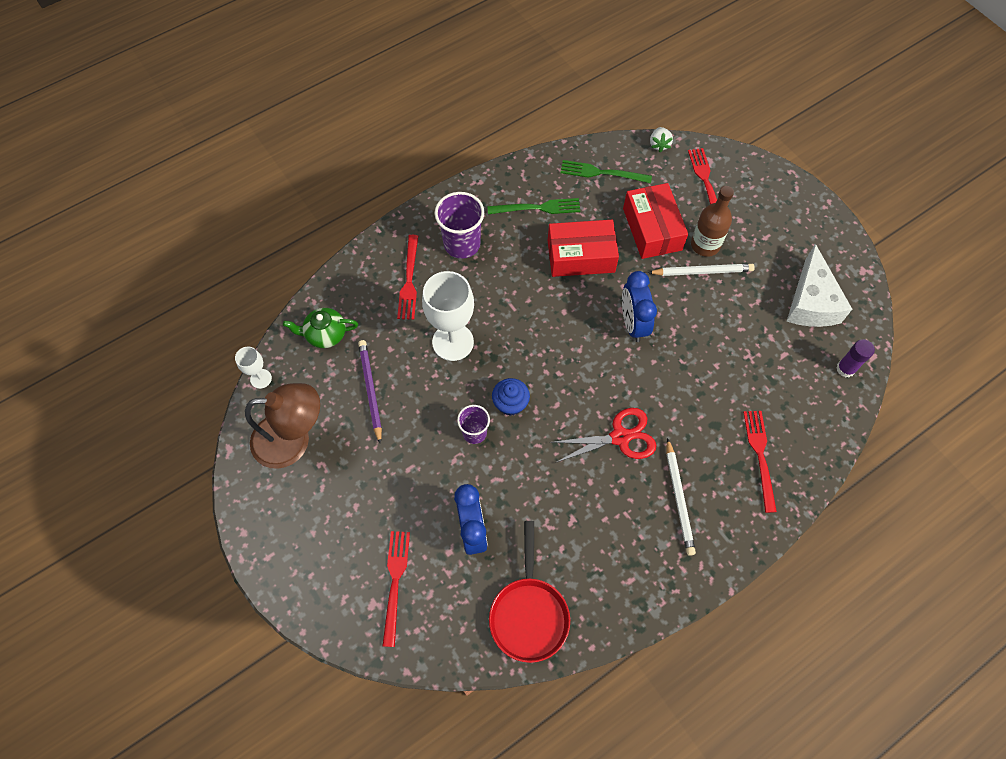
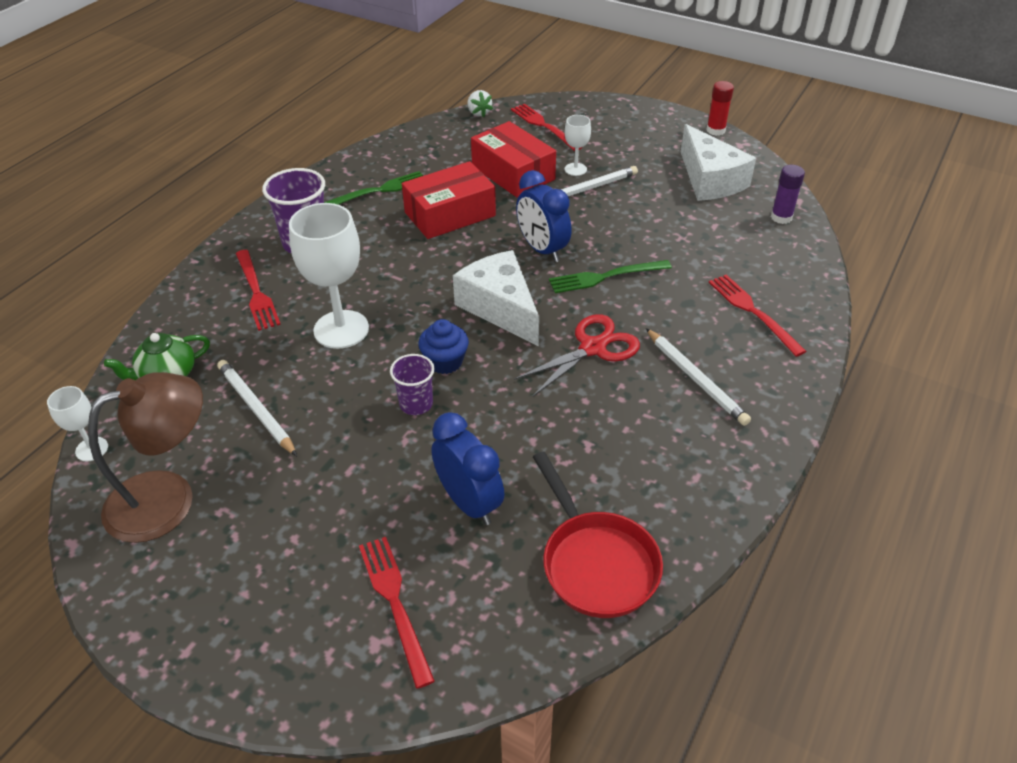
camera: 25 degrees left, 20 degrees down
(370, 390) = (256, 409): purple pencil -> white pencil
(572, 369) = (500, 308): none -> white cheese
(601, 173) = (432, 147): green fork -> green fork (605, 277)
(705, 245) = (575, 169): brown bottle -> white goblet
(852, 245) = (715, 130): none -> red glue stick

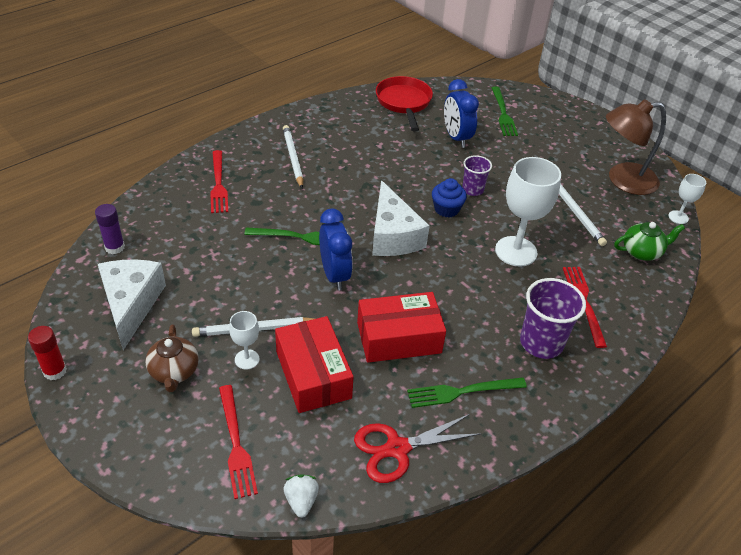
camera: 165 degrees left, 0 degrees up
(395, 603) = (503, 113): red fork -> green fork
(592, 348) = (344, 191): red scissors -> red scissors (397, 449)
(626, 150) = (174, 371): none -> brown teapot

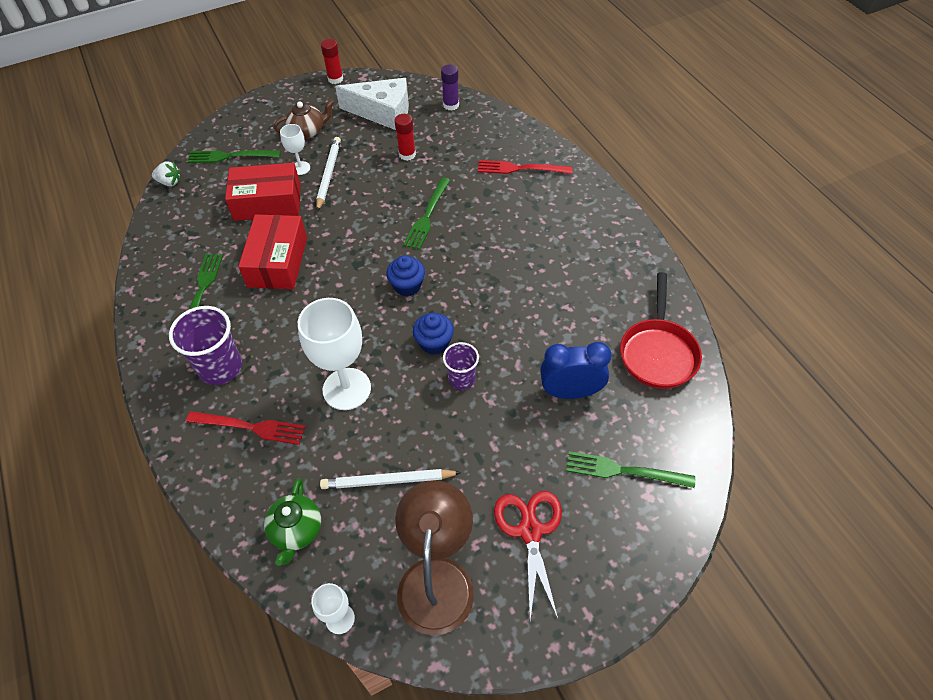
camera: 110 degrees right, 10 degrees up
(174, 371) = (307, 131): brown teapot -> brown teapot turned 150 degrees clockwise
(208, 268) = (407, 154): none -> red glue stick
(236, 444) = (230, 156): red fork -> green fork
(293, 158) = (553, 227): white pencil -> none
(334, 275) = (369, 232): blue clock -> none
(393, 235) = (407, 286): white cheese -> blue cupcake
(397, 449) = (176, 238): red scissors -> red scissors (530, 531)
(404, 103) = (658, 352): red pan -> red pan turned 90 degrees clockwise

